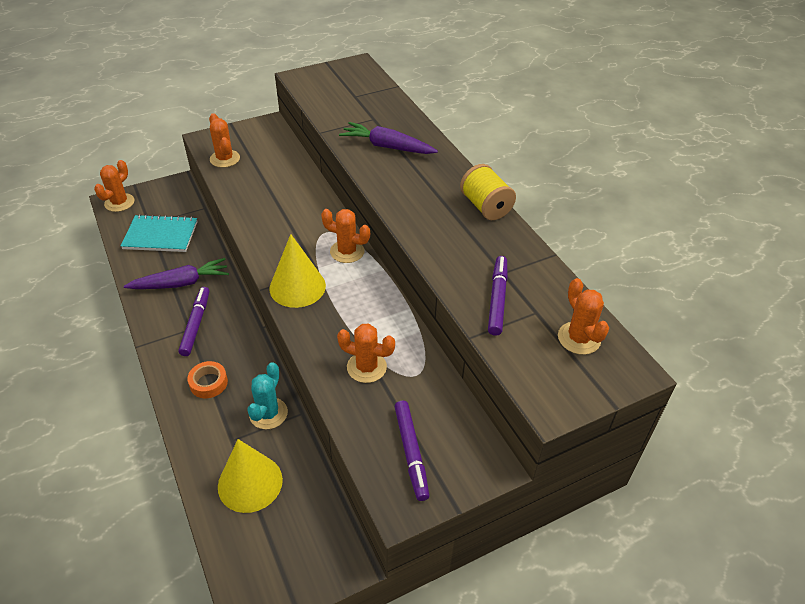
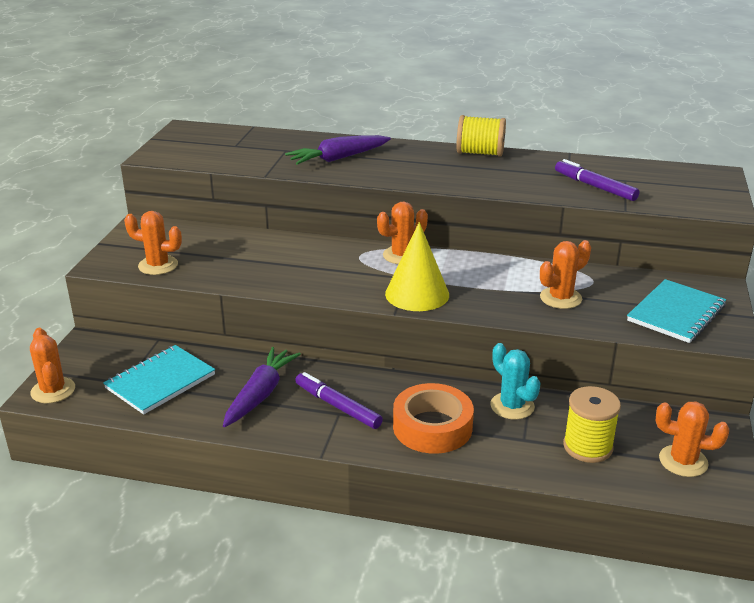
camera: 50 degrees left, 15 degrees down
(208, 383) = (432, 427): orange tape -> orange tape, size x1.74
(250, 483) = (587, 447): yellow cone -> yellow spool
(411, 452) = (676, 313): purple marker -> turquoise notebook
(579, 338) = (669, 177): orange cactus -> orange cactus (683, 461)

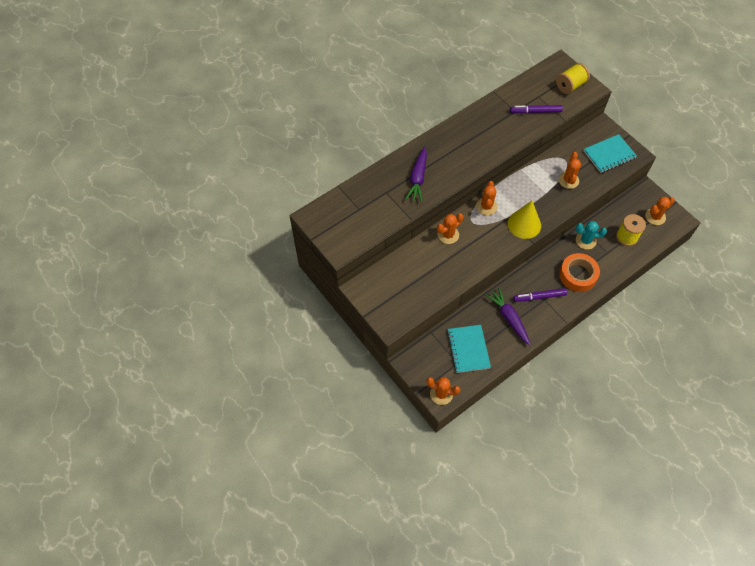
camera: 50 degrees left, 30 degrees up
(158, 265) = (412, 303): orange cactus -> orange cactus (448, 235)
(480, 153) = (463, 122): yellow spool -> yellow spool (570, 86)
(676, 313) = (609, 155): turquoise notebook -> turquoise notebook turned 75 degrees clockwise

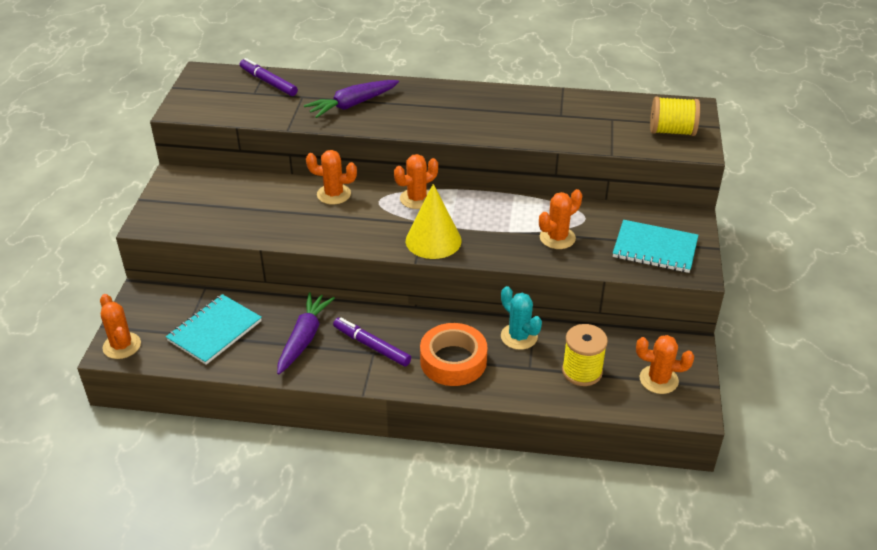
camera: 45 degrees right, 20 degrees down
(535, 111) = (585, 128): purple marker -> purple marker (268, 82)

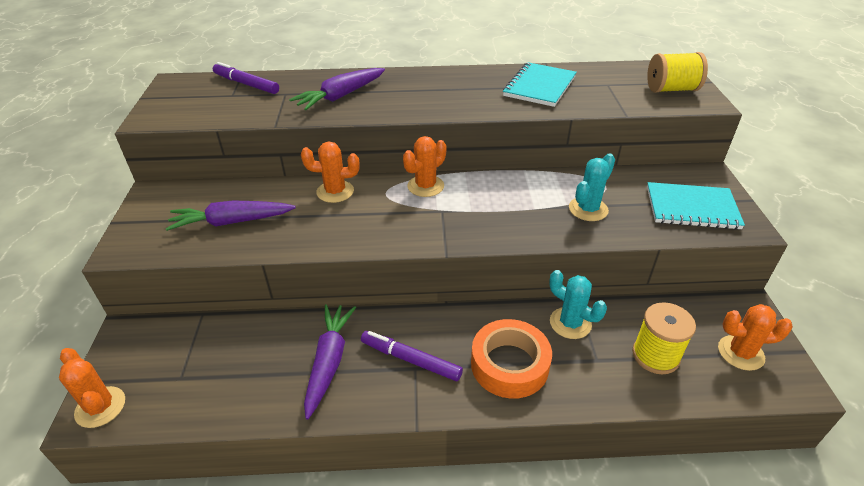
camera: 10 degrees left, 0 degrees up
(214, 331) = (219, 368): turquoise notebook -> turquoise notebook (539, 86)
(239, 211) = (232, 222): none -> purple carrot
(433, 240) = (458, 228): yellow cone -> none
(557, 238) = (588, 209): orange cactus -> turquoise cactus

